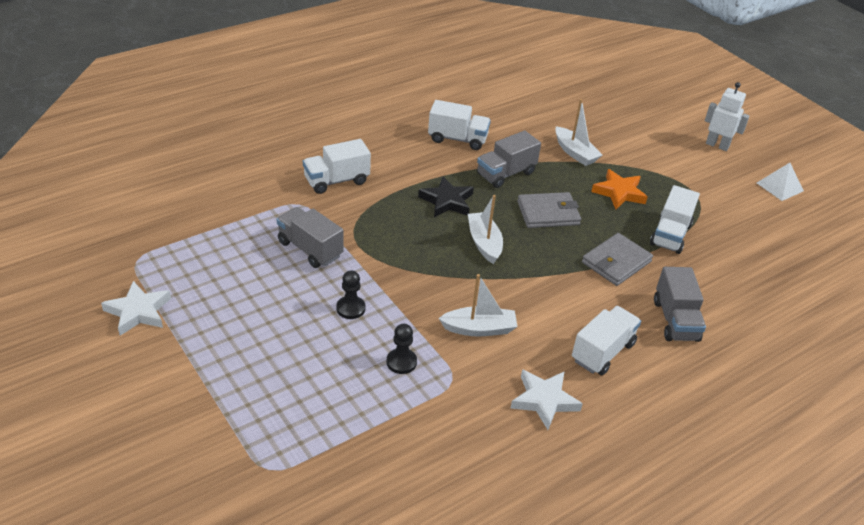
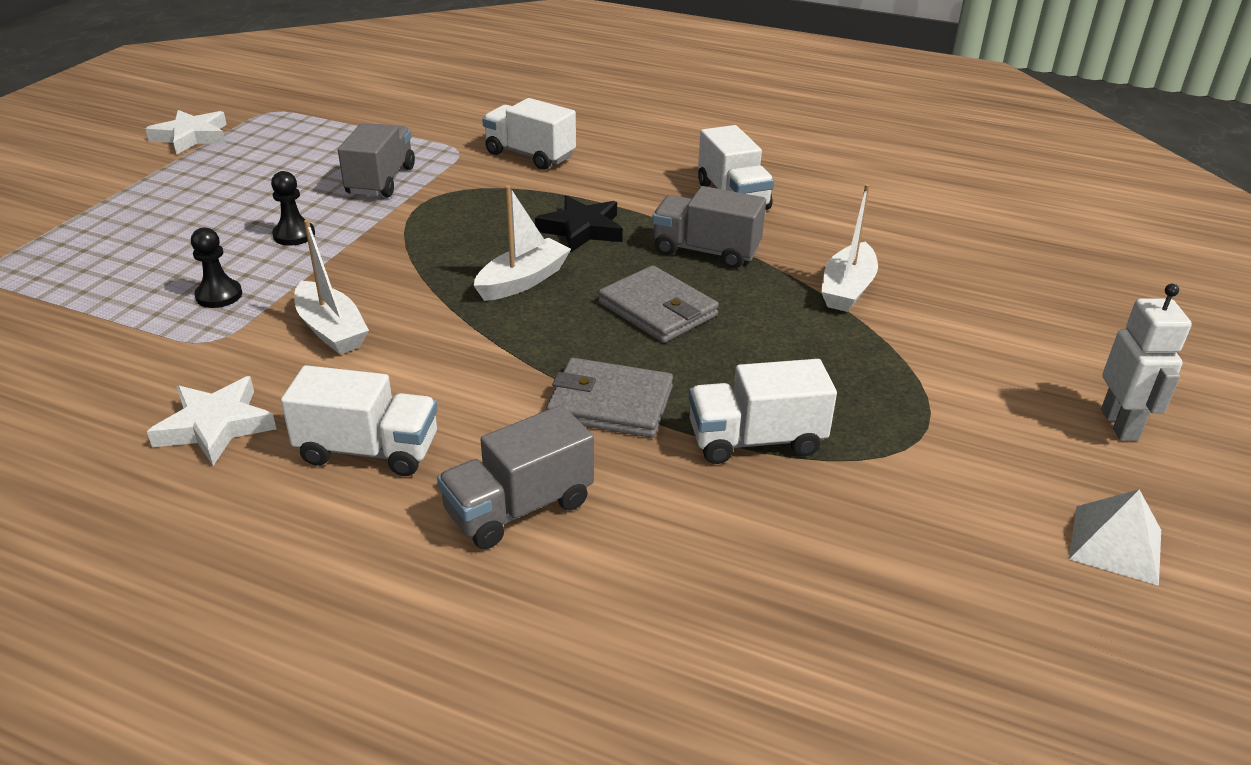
camera: 60 degrees right, 5 degrees down
(619, 192) = (802, 357): orange star -> none

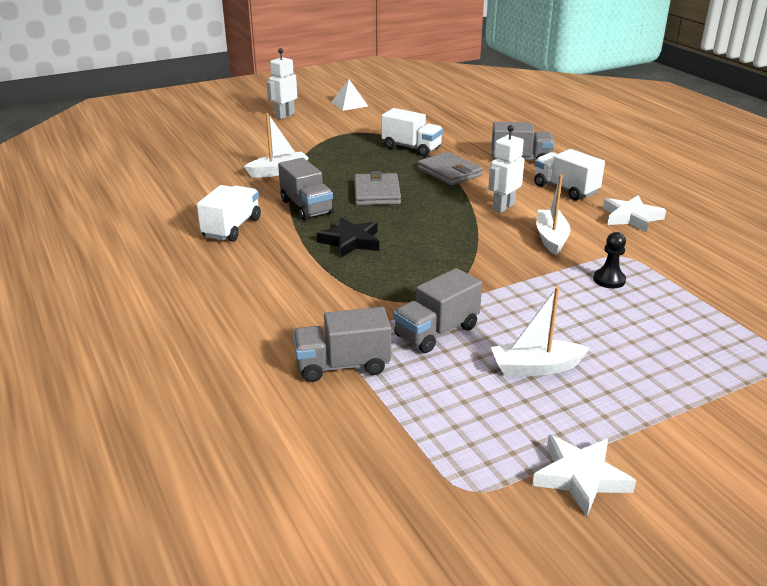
camera: 140 degrees left, 5 degrees down
(294, 235) = (537, 306): black pawn -> none
(435, 136) = (342, 365): none -> grey truck
(446, 360) = (503, 207): none -> white robot
(523, 281) = (423, 227): white boat -> white boat (535, 367)
(530, 155) = (298, 310): white truck -> none

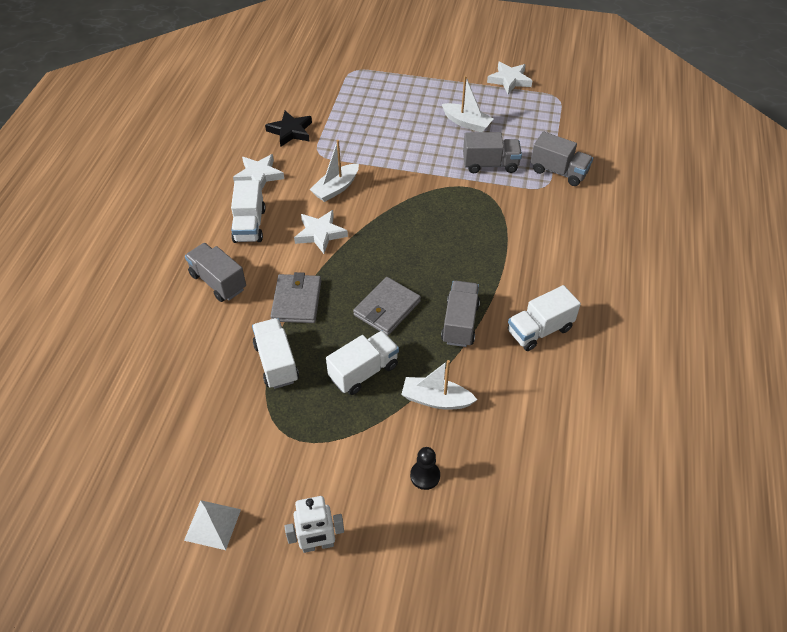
camera: 140 degrees left, 20 degrees up
(347, 164) = (363, 371): none -> white truck
(351, 241) = (465, 261): black star -> black star (290, 131)
(503, 207) = (320, 234): white robot -> white star
(609, 280) = (355, 144): black pawn -> black pawn (425, 476)

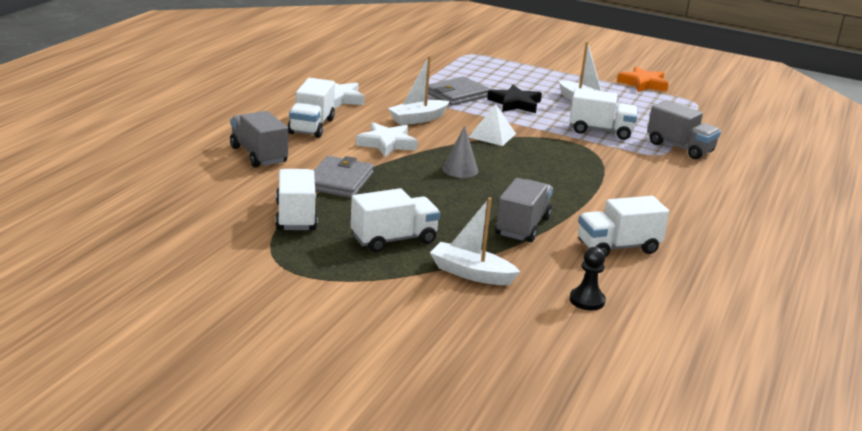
camera: 10 degrees right, 25 degrees down
(213, 524) = (164, 312): white pyramid -> white pyramid (492, 135)
(290, 131) = (385, 78): black star -> black star (515, 103)
(318, 544) = (280, 350): white robot -> none
(387, 308) = (440, 202): grey wallet -> grey wallet (457, 95)
(390, 255) = (460, 169): none -> grey cone
(425, 476) = (434, 325): black pawn -> black pawn (587, 300)
(490, 164) = (600, 131): grey truck -> white truck
(509, 80) = (643, 84): white star -> orange star

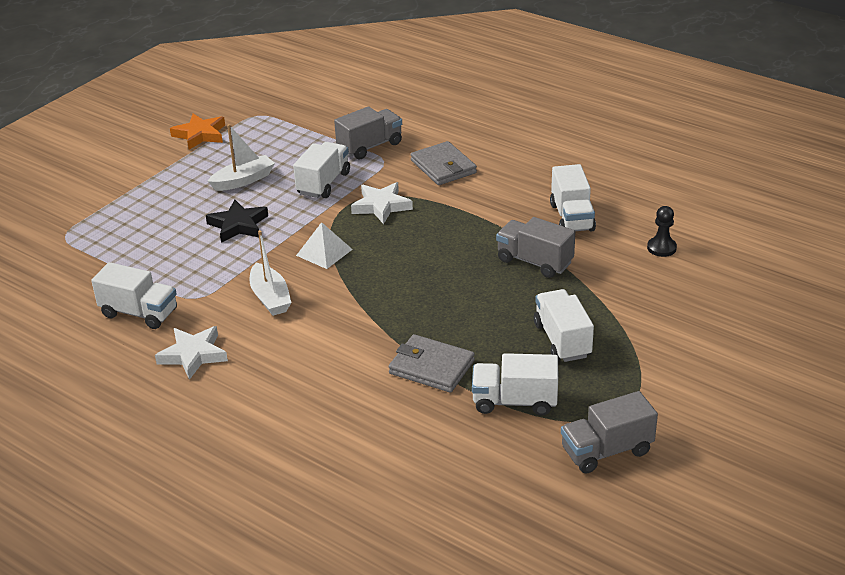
camera: 75 degrees left, 10 degrees up
(258, 155) = (357, 426): grey truck -> grey truck (606, 451)
(311, 126) = (278, 380): white truck -> white truck (139, 313)
(387, 143) = (337, 326): white star -> white star (381, 206)
(457, 95) = (202, 262): grey wallet -> grey wallet (443, 167)
(460, 169) = (409, 283): grey cone -> none
(471, 273) = (623, 301): white boat -> none

